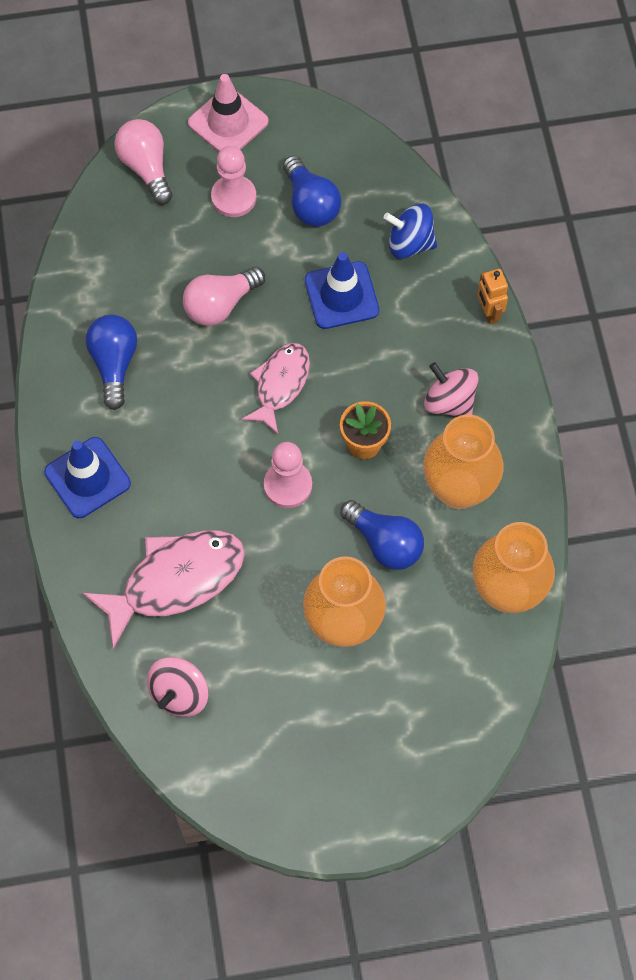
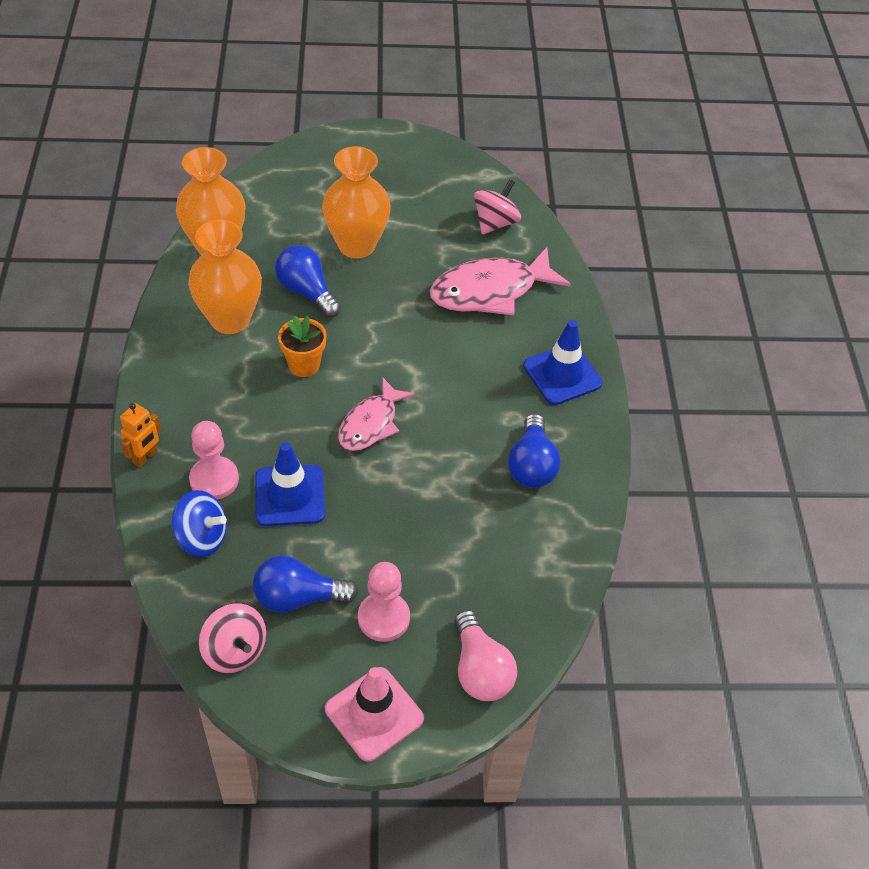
camera: 175 degrees left, 15 degrees down
(220, 305) = (417, 505): pink light bulb -> none
(288, 485) = (381, 343): pink pawn -> pink pawn (214, 479)
(310, 204) = (298, 597): blue light bulb -> blue light bulb turned 75 degrees counterclockwise
(449, 402) = (213, 386): pink spinning top -> pink spinning top (235, 651)
(488, 313) = (145, 457): orange robot -> orange robot turned 45 degrees clockwise

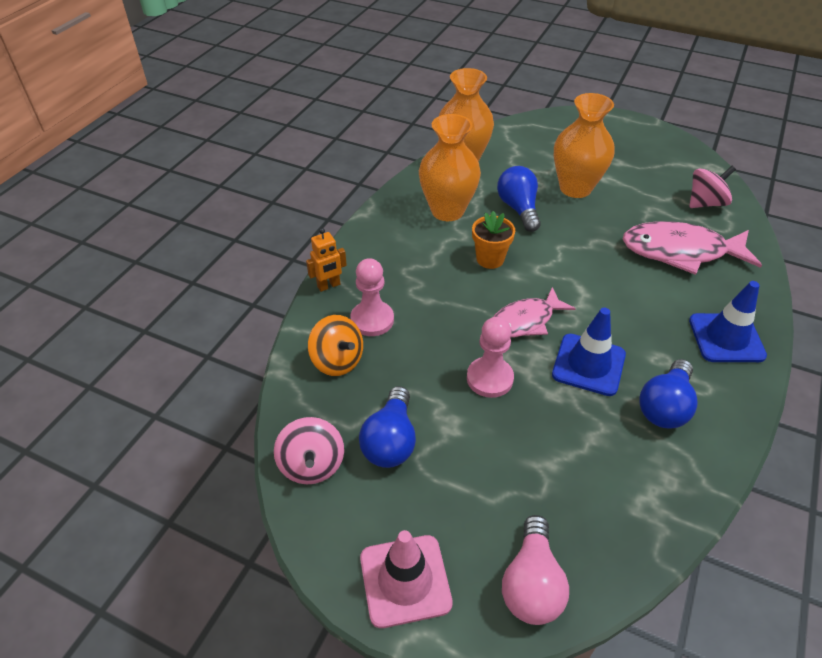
camera: 30 degrees right, 5 degrees down
(202, 537) = (337, 361): blue spinning top -> orange spinning top
(290, 495) = (427, 354): blue traffic cone -> blue traffic cone (588, 364)
(298, 597) = (390, 441): blue light bulb -> blue light bulb turned 105 degrees counterclockwise
(383, 618) = (458, 491): pink pawn -> pink pawn (489, 378)

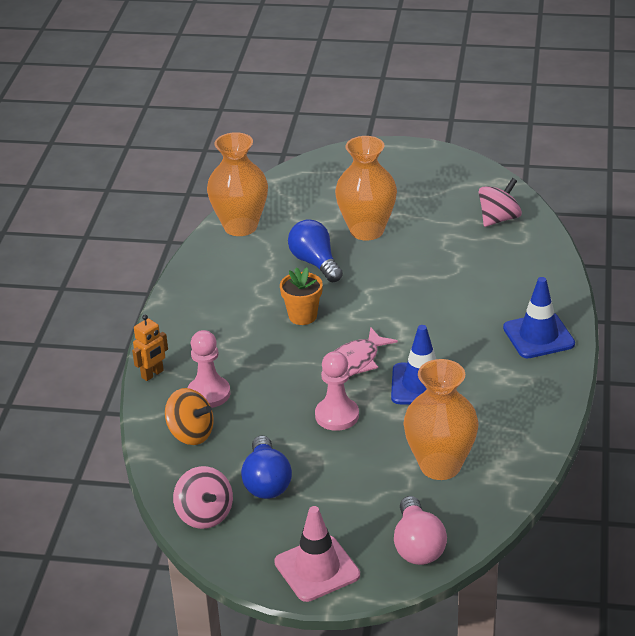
camera: 15 degrees left, 10 degrees down
(447, 211) = (243, 280): orange vase -> orange vase (440, 466)
(665, 406) = (495, 401): blue light bulb -> none
(680, 252) = (484, 270): pink fish -> none

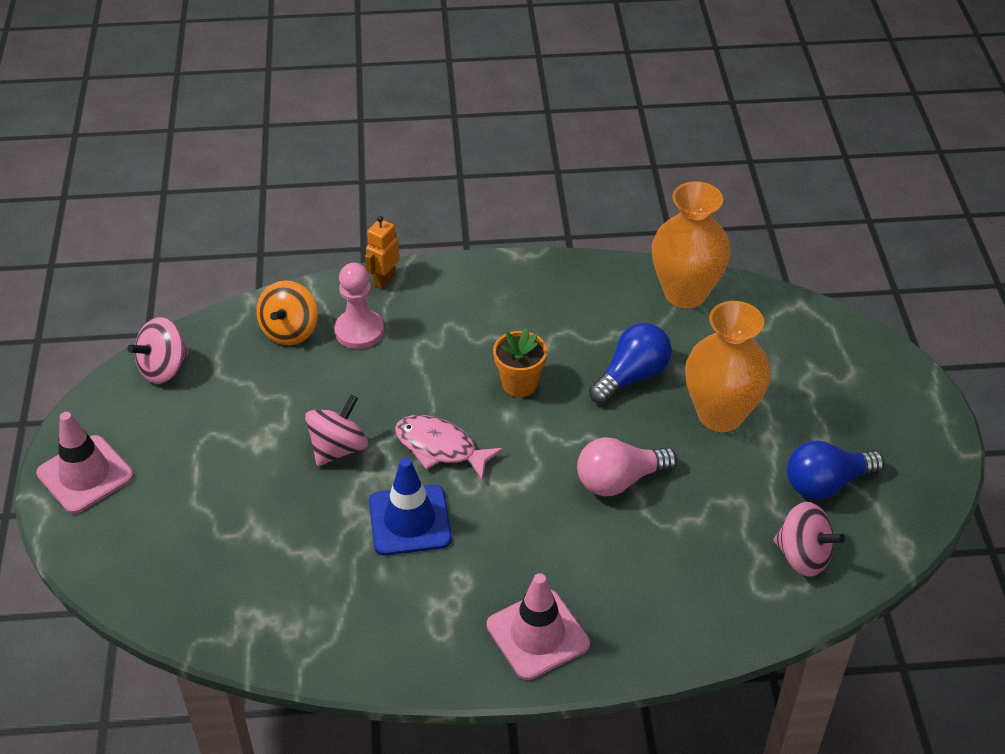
camera: 75 degrees right, 10 degrees up
(152, 374) = (384, 279): orange robot -> orange robot turned 90 degrees clockwise
(266, 482) = (218, 407): blue light bulb -> blue light bulb (826, 483)
(337, 415) = (338, 448): pink pawn -> pink spinning top
(417, 546) = (122, 558): pink light bulb -> pink light bulb (619, 480)
(440, 466) = (260, 560): orange vase -> none
(538, 336) = (537, 635): blue traffic cone -> pink traffic cone

